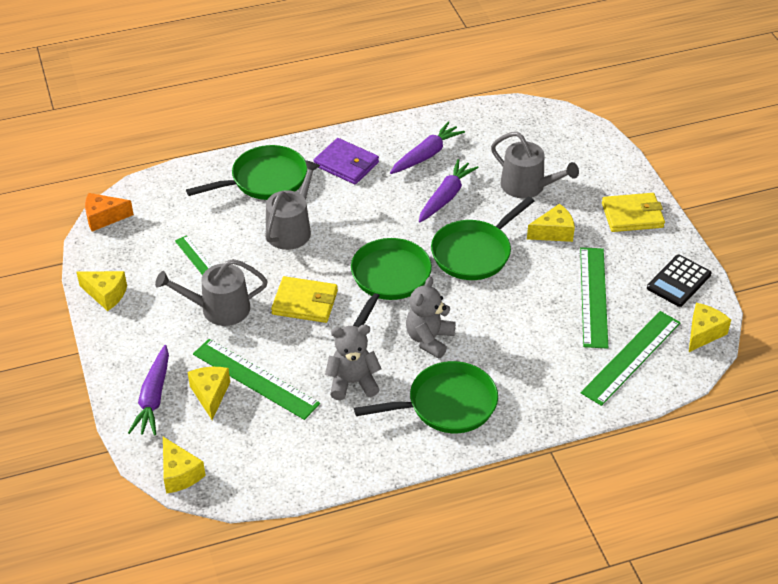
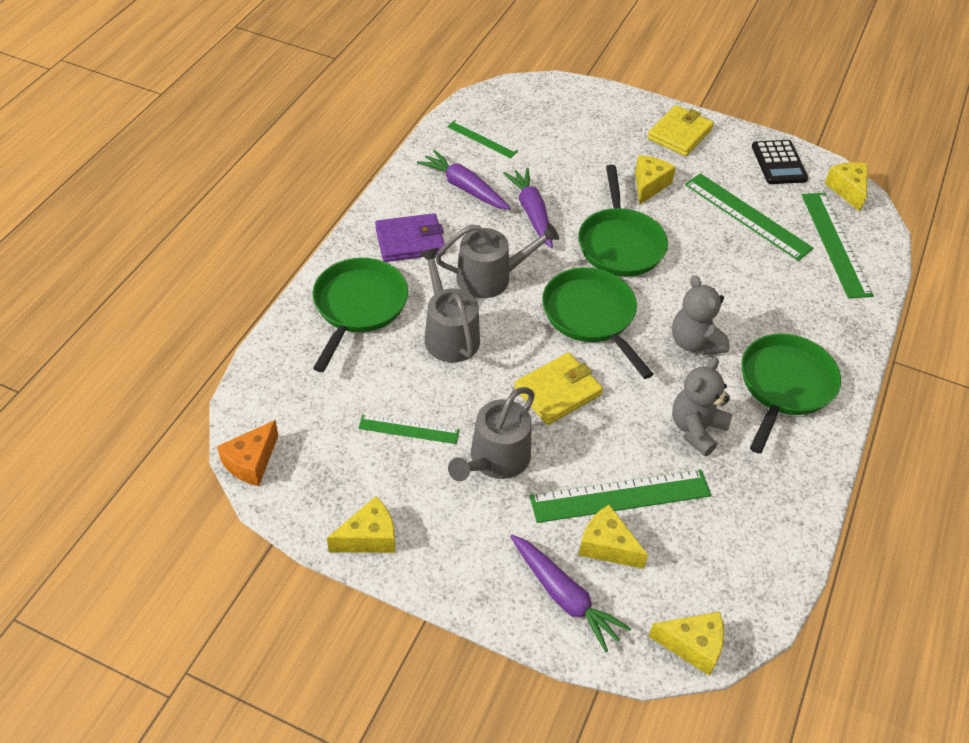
camera: 50 degrees left, 5 degrees up
(426, 155) = (464, 188): purple carrot -> purple carrot turned 45 degrees counterclockwise
(484, 133) = (482, 139): none -> green ruler
(527, 186) = (577, 161): grey watering can -> grey watering can (490, 278)

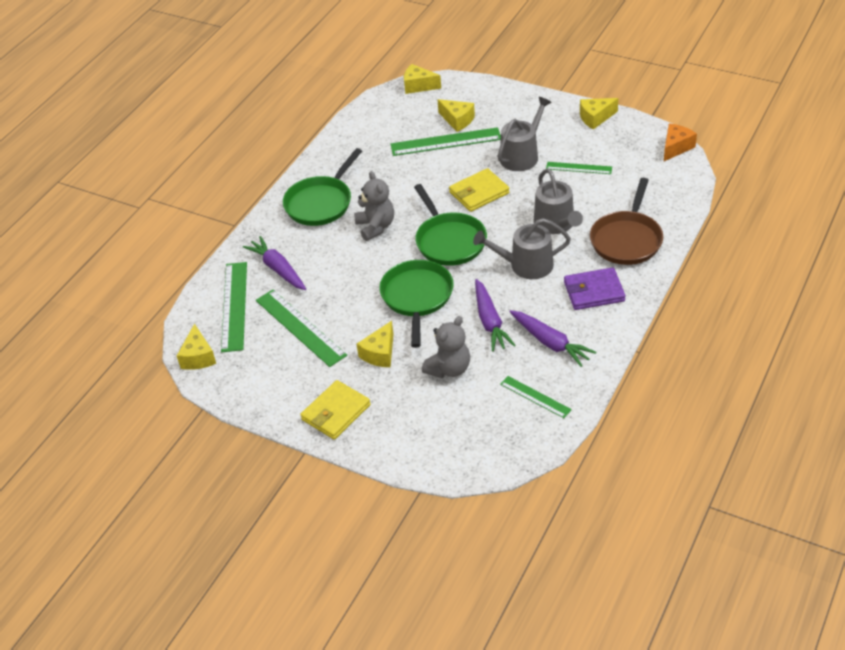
camera: 170 degrees left, 5 degrees down
(358, 307) = (627, 239): green pan -> brown pan
(564, 596) = (484, 100): purple carrot -> purple carrot (278, 269)
(696, 429) = (389, 176): grey teddy bear -> grey teddy bear (449, 369)
(779, 163) = (249, 383): black calculator -> none

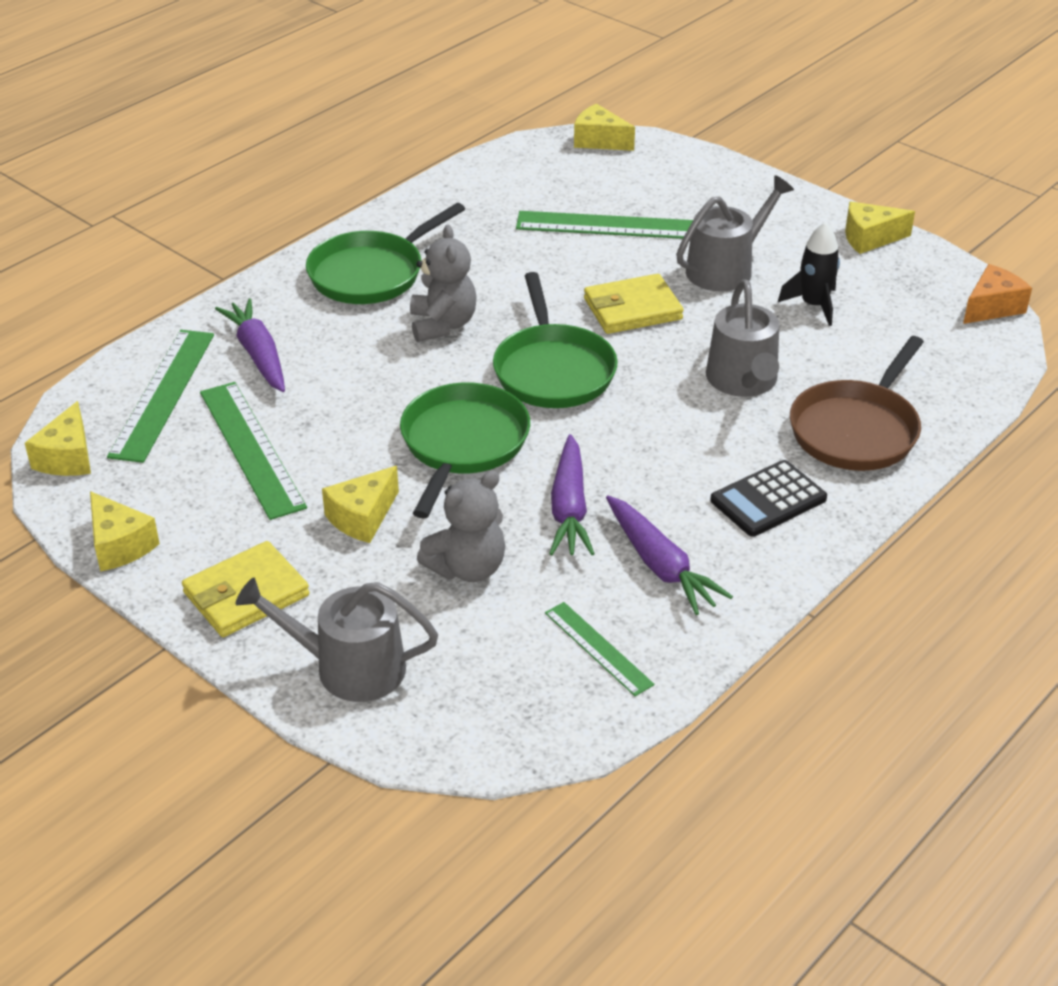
camera: 10 degrees right, 5 degrees down
(457, 120) = (641, 199): yellow cheese -> yellow cheese (119, 545)
(526, 265) = (666, 433): grey watering can -> grey watering can (349, 668)
(579, 168) = (814, 305): green ruler -> black rocket
(594, 291) = (768, 499): purple wallet -> black calculator

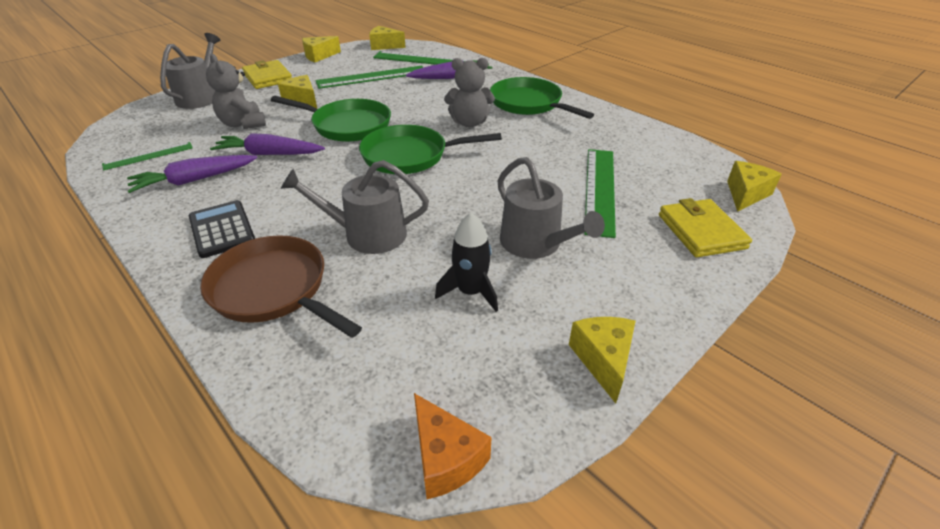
camera: 95 degrees right, 0 degrees up
(632, 309) = (478, 191): yellow wallet -> yellow wallet (701, 231)

